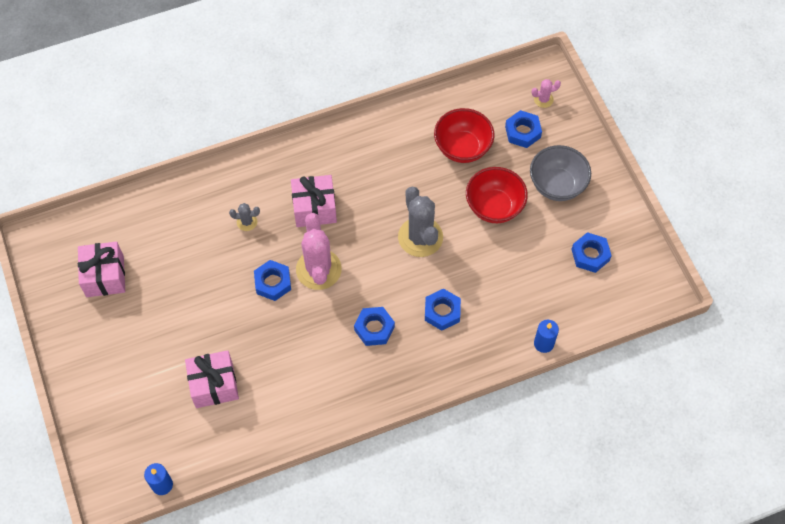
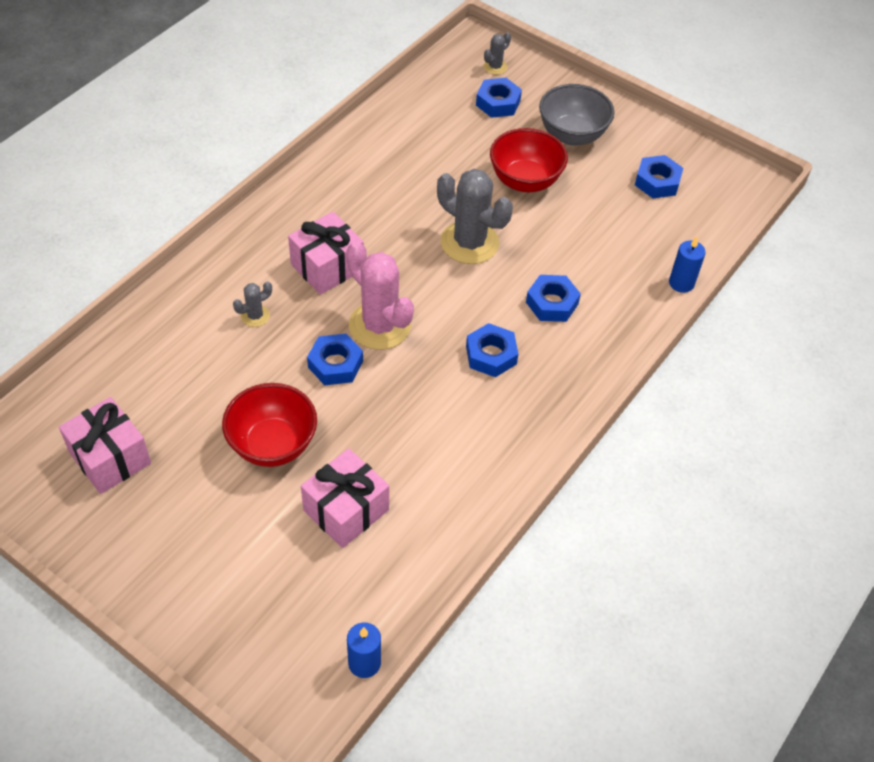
camera: 35 degrees left, 10 degrees down
(462, 148) = (447, 142): red bowl -> red bowl (273, 444)
(543, 99) = (495, 67): pink cactus -> grey cactus

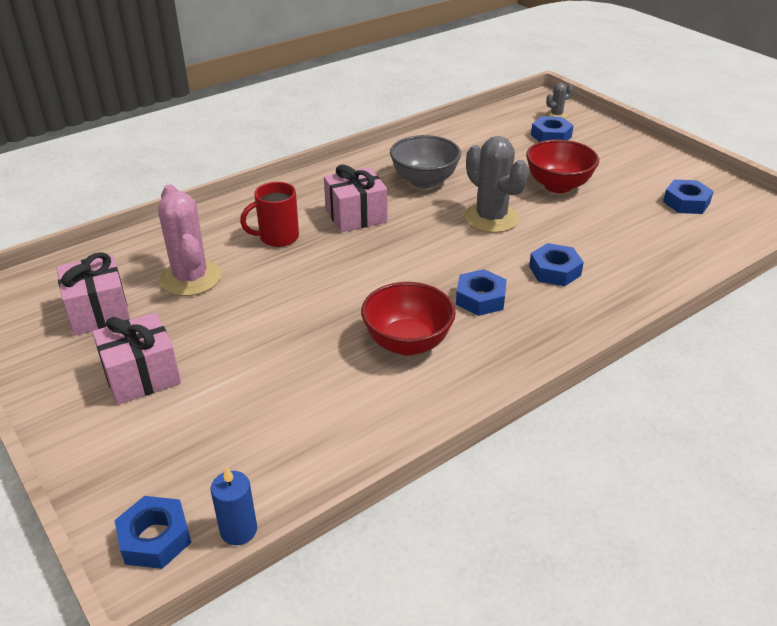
camera: 20 degrees right, 15 degrees down
(255, 316) = (277, 237): grey cactus -> red mug
(273, 444) = (244, 328): red bowl -> red bowl (407, 343)
(335, 364) = (330, 281): blue nut -> blue nut (155, 538)
(346, 510) = (286, 392): pink gift -> pink gift (141, 376)
(379, 325) = (384, 261): pink cactus -> pink cactus (191, 278)
(572, 135) = (612, 163): grey bowl -> grey bowl (424, 181)
(681, 283) = (692, 276): blue candle -> none

